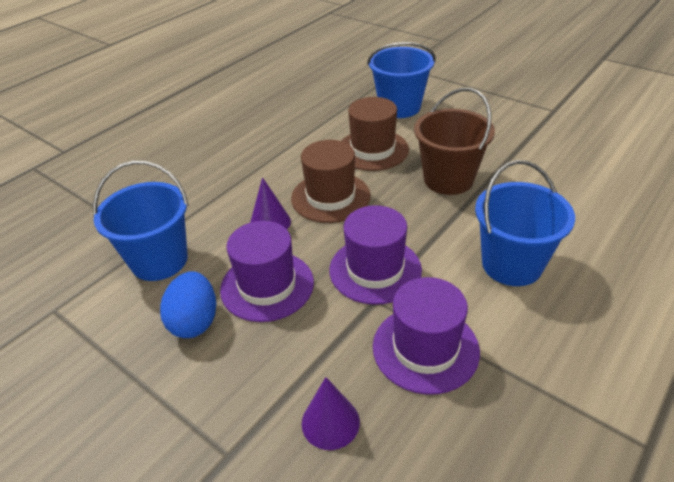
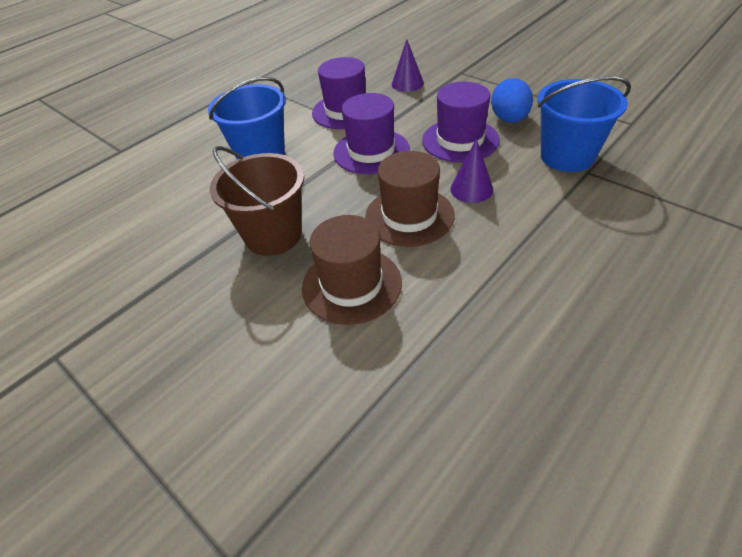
camera: 175 degrees left, 5 degrees up
(399, 107) = (287, 386): blue bucket -> none

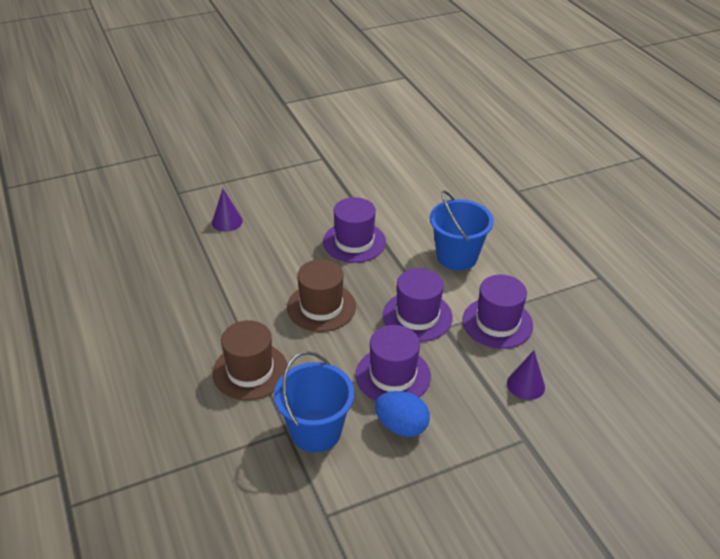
camera: 110 degrees right, 5 degrees down
(273, 235) = (354, 242): brown bucket -> purple hat
(351, 285) = (282, 261): brown hat -> brown hat (250, 371)
(471, 189) = (323, 351): purple cone -> purple cone (227, 222)

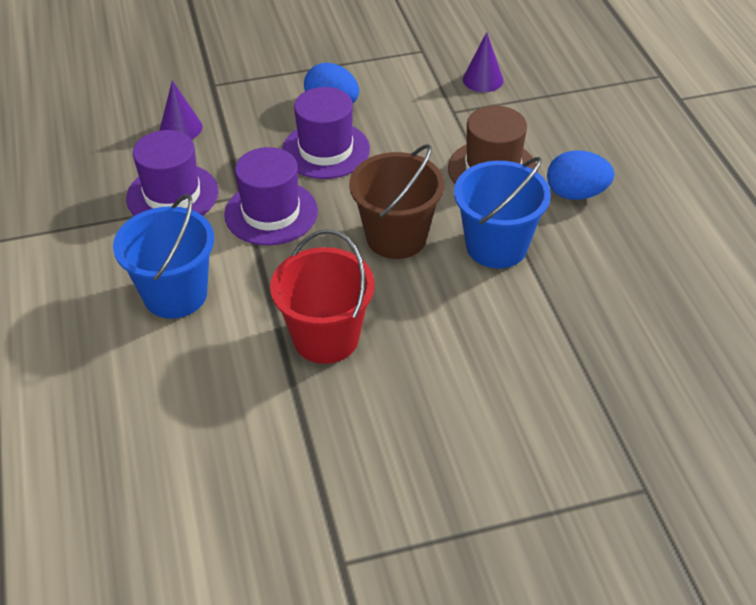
camera: 170 degrees left, 5 degrees up
(183, 356) = (576, 194): none -> blue egg
(227, 222) = (539, 404): purple cone -> purple cone (483, 79)
(316, 431) = (422, 109): blue bucket -> blue bucket (496, 246)
(321, 307) = (396, 237): brown hat -> brown bucket
(354, 242) = (326, 338): purple hat -> red bucket

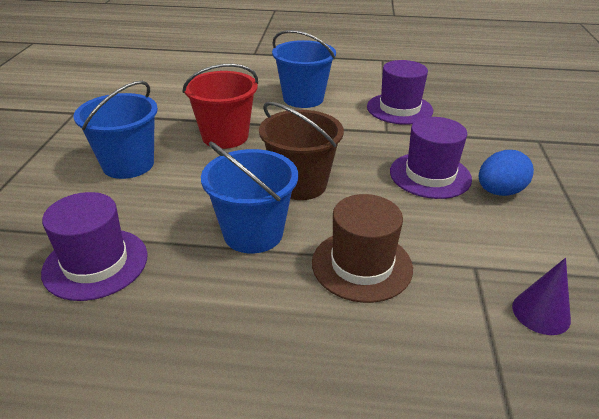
camera: 110 degrees right, 10 degrees down
(181, 128) = (478, 121): purple cone -> none
(271, 213) = (361, 139): purple hat -> purple hat (96, 263)
(443, 405) = (128, 164): none -> blue bucket
(576, 194) = (291, 317): blue egg -> none

